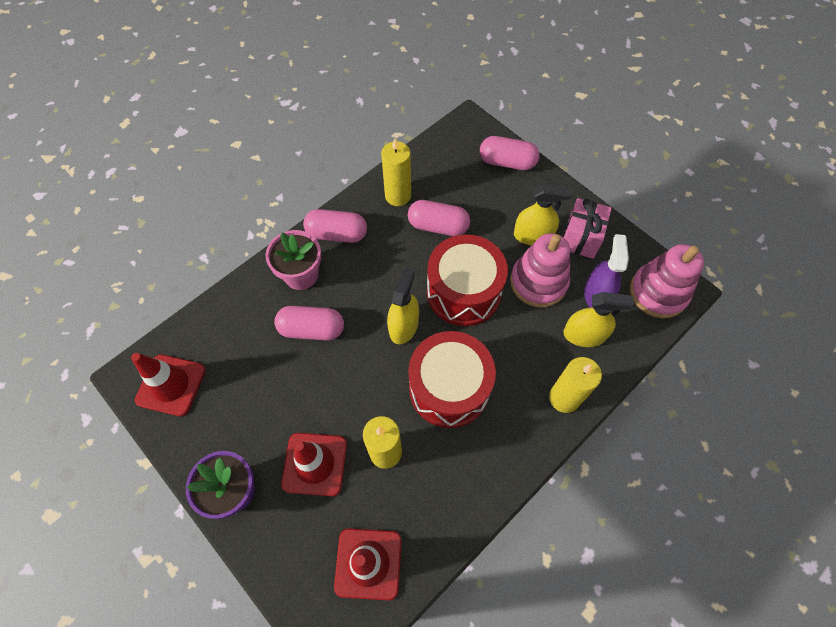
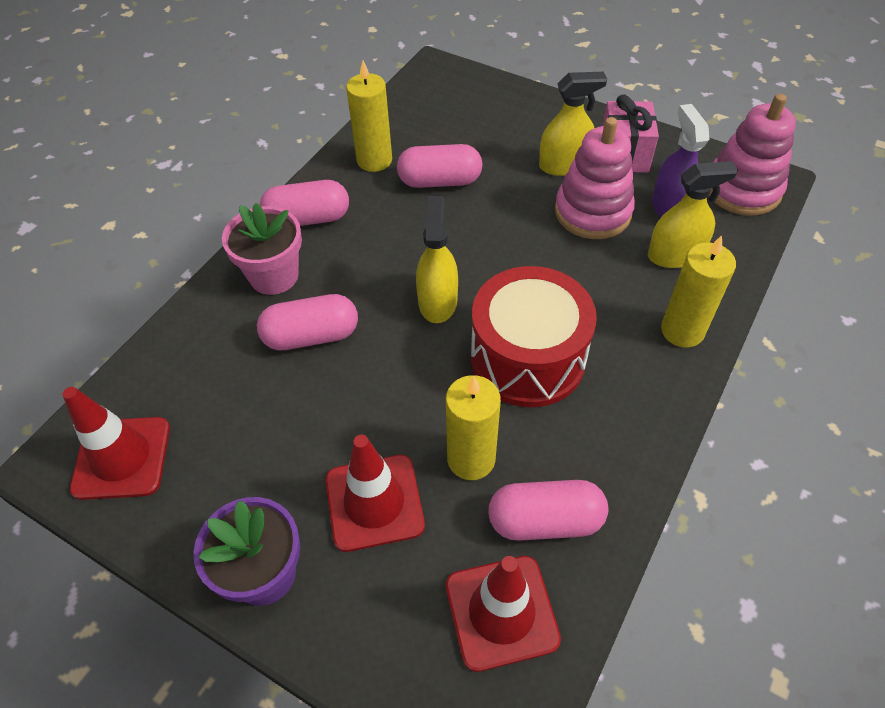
camera: 15 degrees left, 10 degrees down
(463, 292) = (502, 244): red drum -> none
(507, 162) = (499, 97): pink capsule -> pink capsule (545, 520)

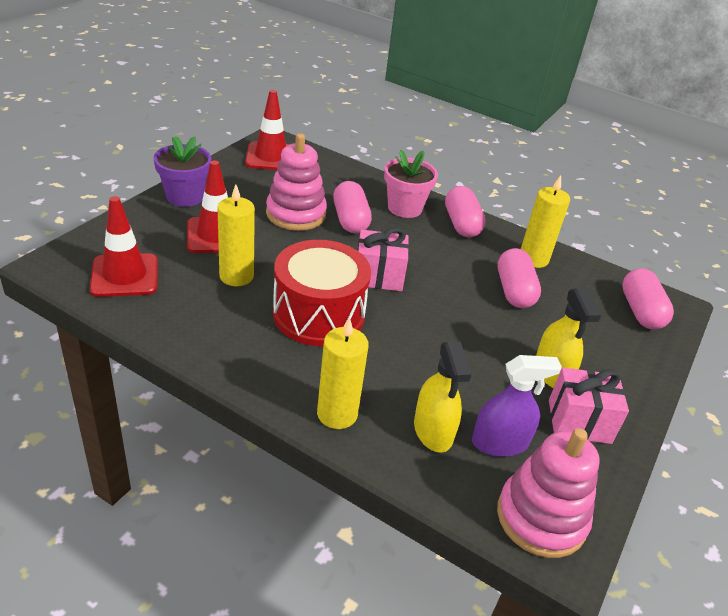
camera: 85 degrees right, 15 degrees down
(437, 301) = (378, 276): yellow spray bottle -> pink gift
(545, 520) = (179, 302): pink capsule -> pink capsule (640, 311)
(592, 212) = (487, 381): pink stacking toy -> pink stacking toy (296, 214)

